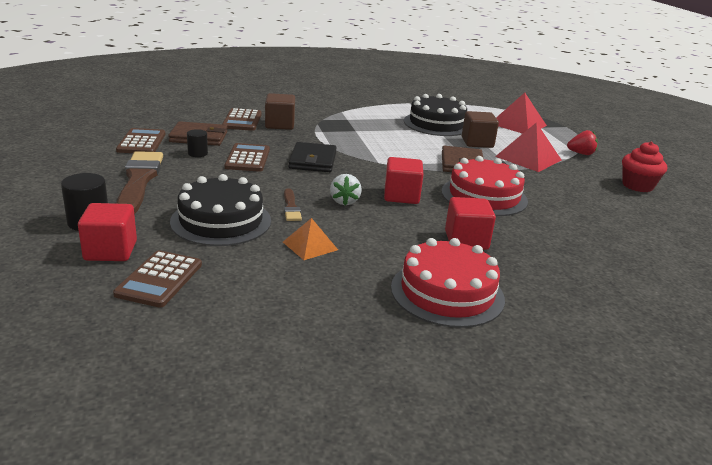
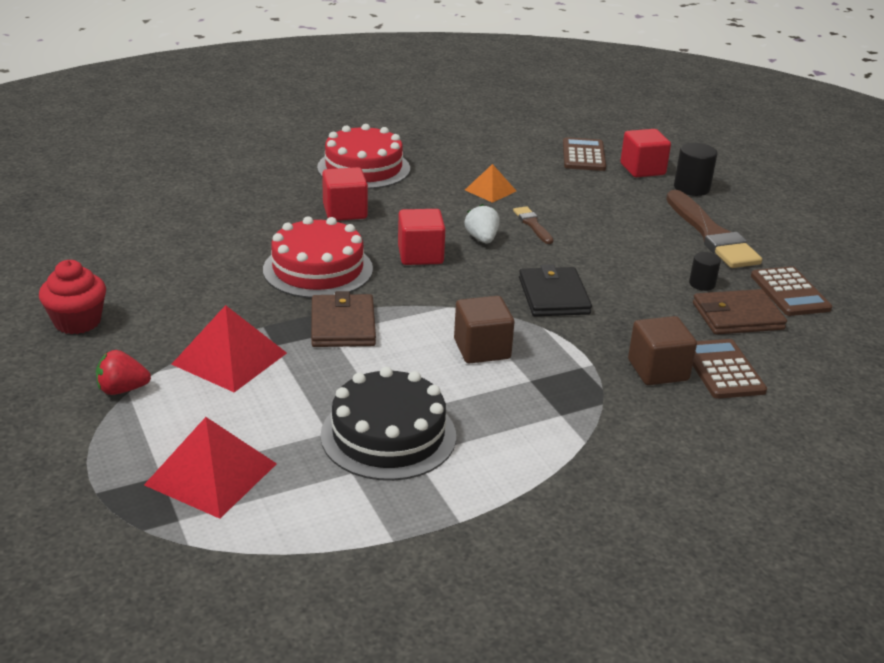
camera: 170 degrees right, 5 degrees up
(221, 221) = (585, 202): black cake -> none
(248, 158) = (635, 286): brown calculator -> none
(477, 142) = (312, 386): brown cube -> brown cube (482, 349)

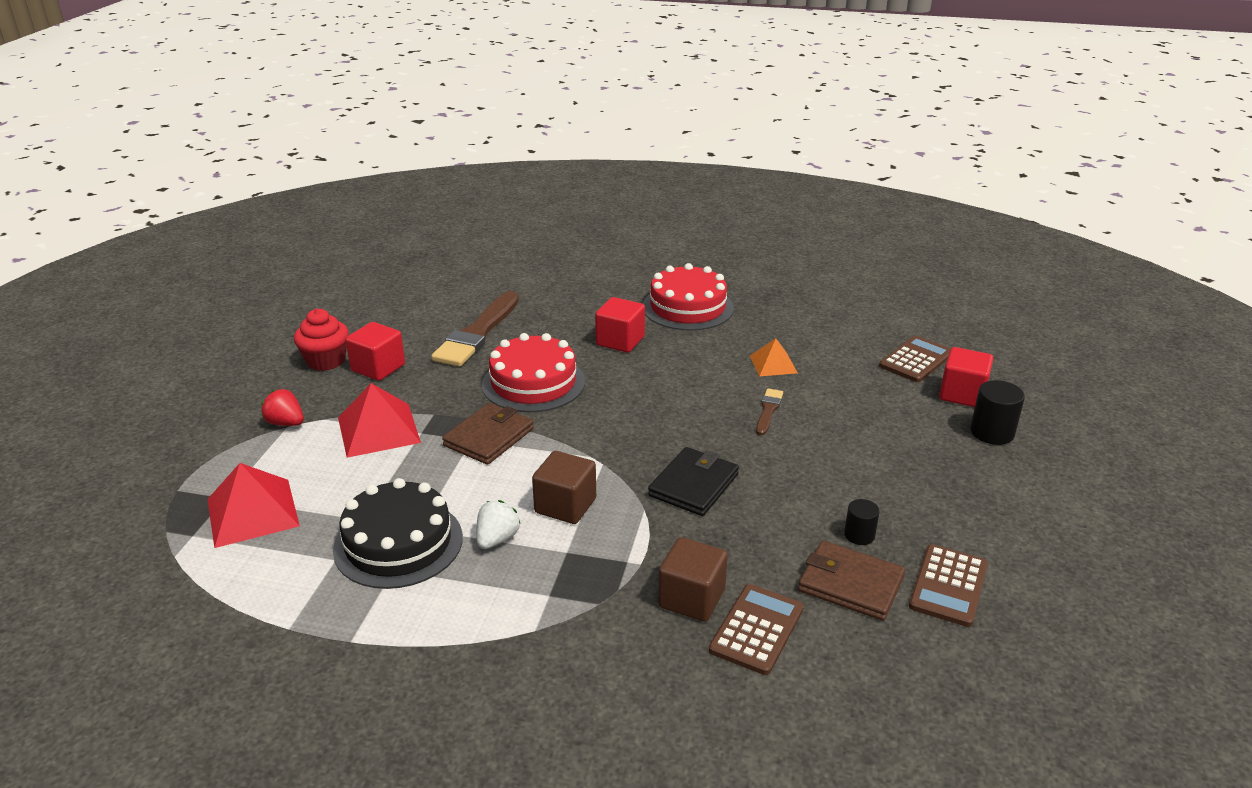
camera: 40 degrees right, 0 degrees up
(420, 255) = (629, 401): red cube -> red cube (378, 368)
(482, 239) = (702, 407): white strawberry -> white strawberry (497, 539)
(711, 234) = (944, 489): brown brush -> brown brush (477, 333)

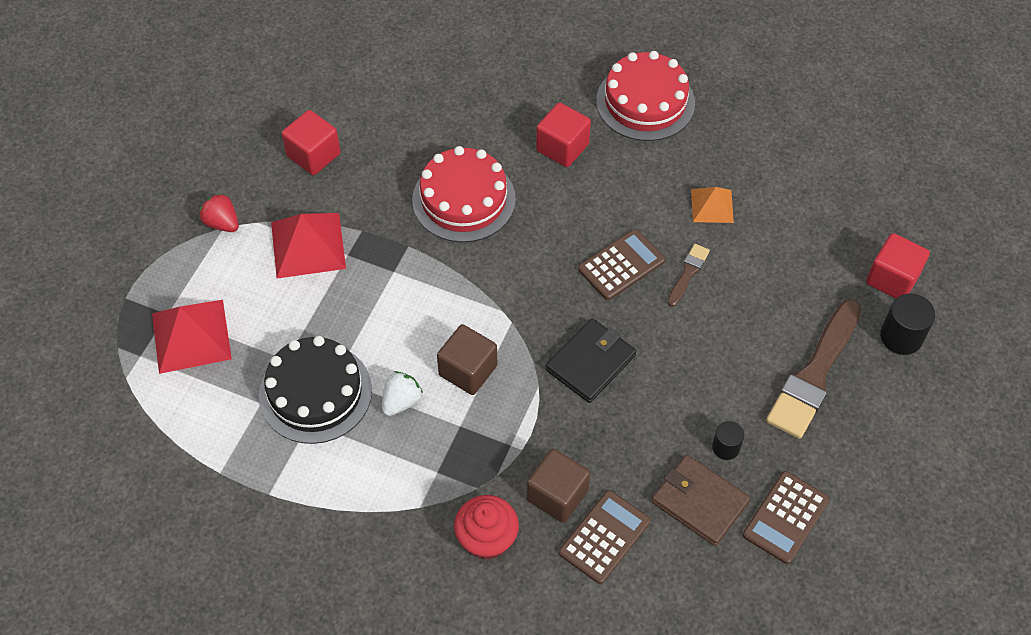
camera: 10 degrees right, 25 degrees up
(326, 361) = (263, 137): red cupcake -> red cupcake (487, 539)
(477, 333) = (417, 115): brown brush -> brown brush (814, 374)
(489, 437) = (410, 270): brown wallet -> none
(916, 360) = (863, 220): brown calculator -> brown calculator (621, 265)

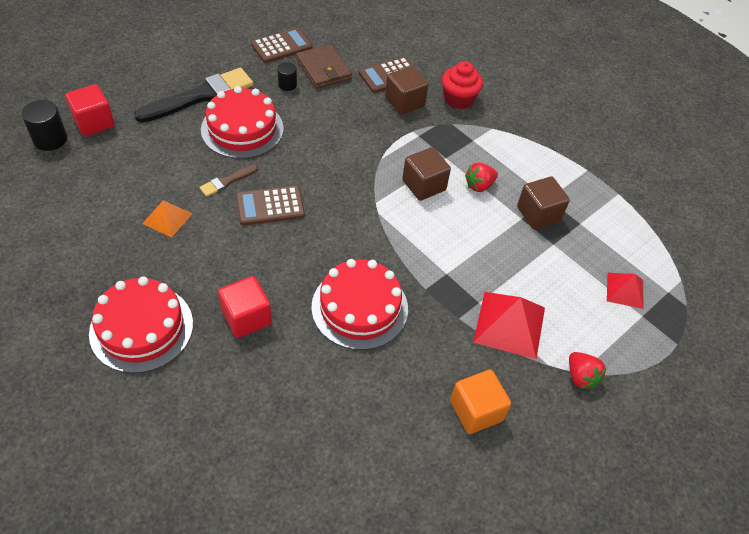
camera: 160 degrees left, 5 degrees down
(191, 336) = (625, 290): red pyramid -> red pyramid, size x0.60
(313, 155) = (476, 411): red cube -> orange cube
(315, 393) = (538, 214): black cake -> brown cube
(401, 401) = (479, 185): white strawberry -> red strawberry
(590, 362) = (337, 157): black wallet -> none
(726, 350) = (242, 129): none -> red cake
(814, 374) = (200, 96): brown brush -> black brush
(901, 337) = (126, 92): black cylinder -> black cylinder (50, 139)

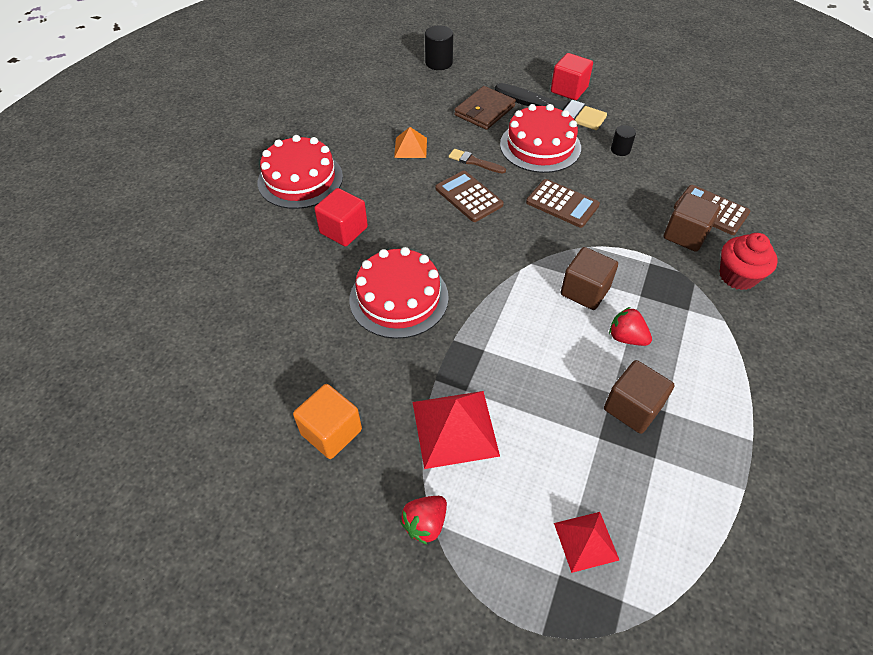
camera: 70 degrees right, 0 degrees up
(94, 122) = (473, 73): red cube -> red cube (569, 90)
(281, 46) = (665, 127): brown calculator -> brown calculator (562, 204)
(323, 69) = (666, 163): brown wallet -> brown wallet (484, 111)

